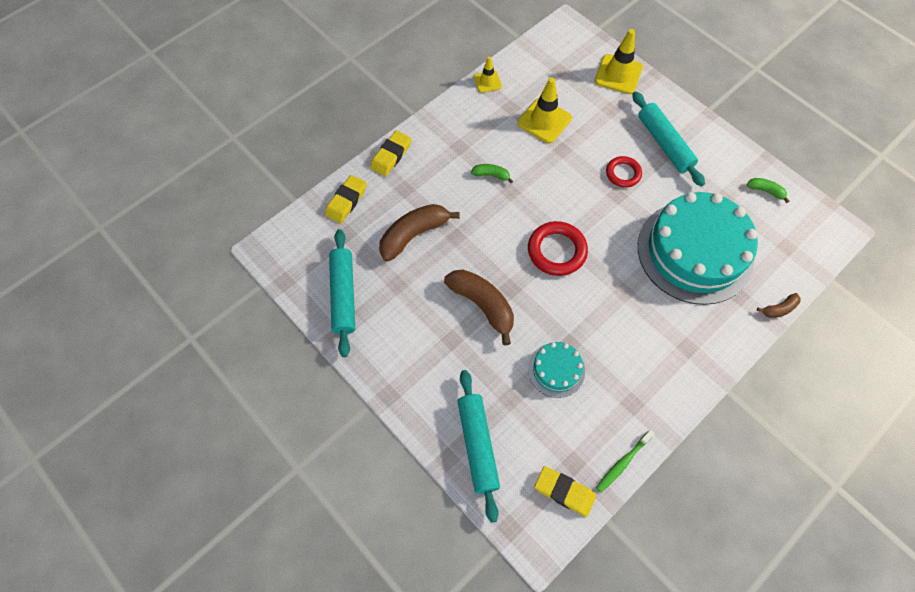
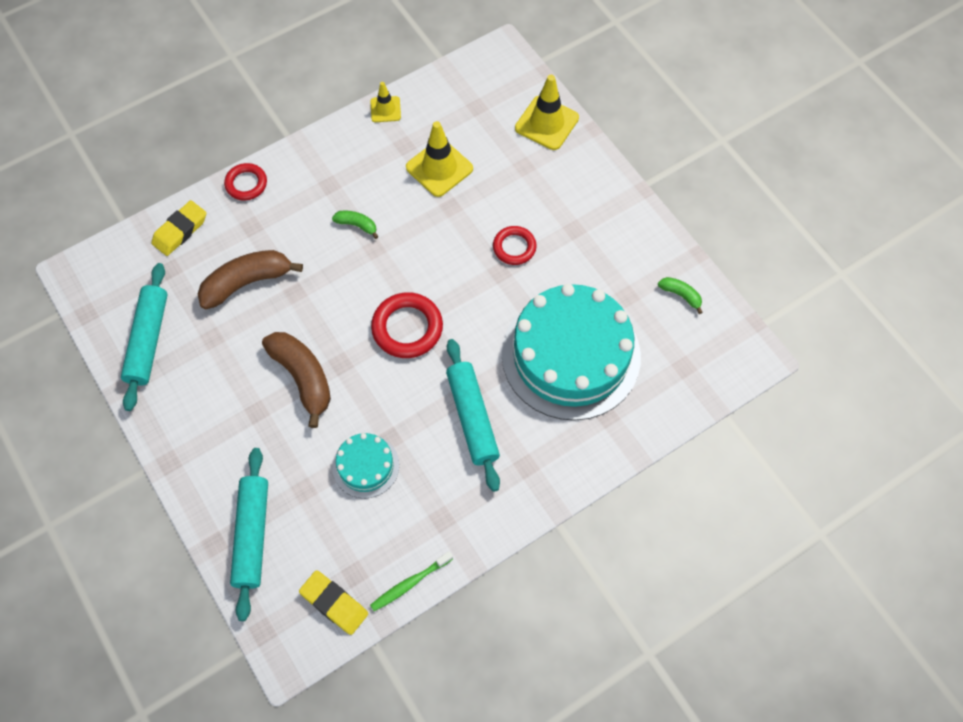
camera: 10 degrees right, 0 degrees up
(391, 156) = (246, 184): yellow eraser -> red ring
(664, 143) = (576, 218): turquoise rolling pin -> turquoise rolling pin (472, 418)
(779, 309) = (649, 439): brown banana -> none

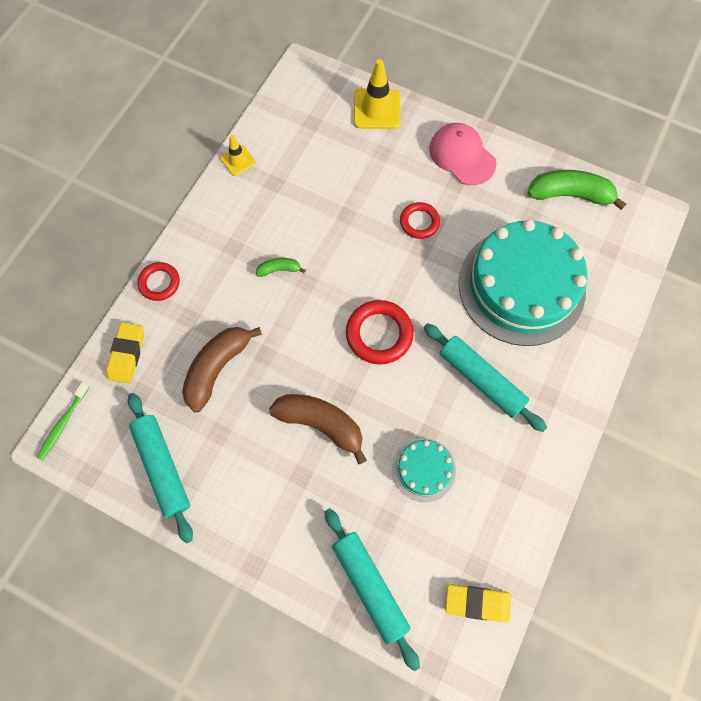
camera: 30 degrees left, 5 degrees up
(410, 583) = (525, 547): green toothbrush -> green toothbrush (63, 423)
(439, 168) = (315, 187): yellow traffic cone -> none
(599, 206) = (462, 156): none -> pink cap
(681, 295) = (570, 195): green banana -> green banana, size x2.03

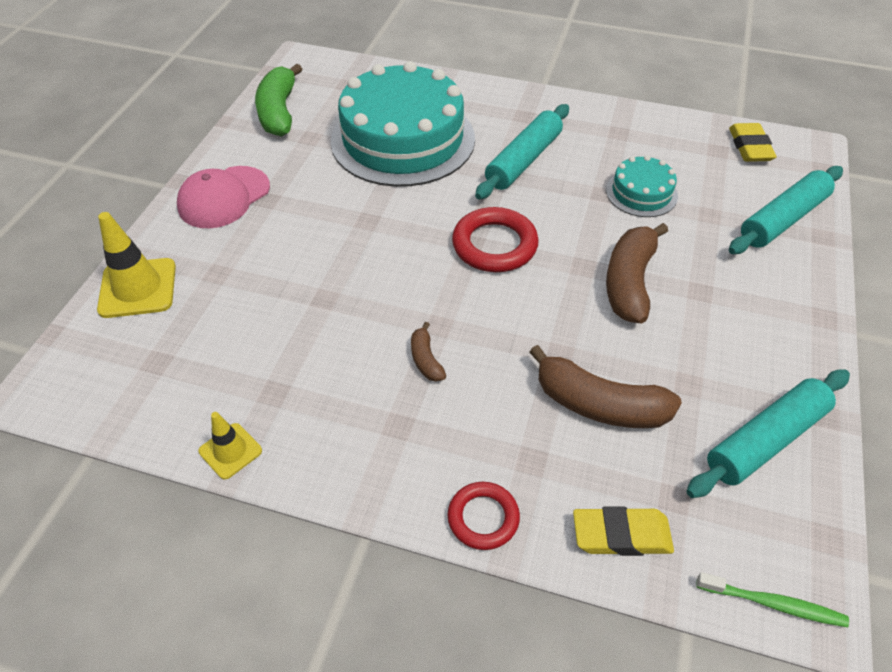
camera: 100 degrees left, 20 degrees down
(279, 270) = (426, 359): green banana -> brown banana
(419, 222) = (328, 226): red ring -> none

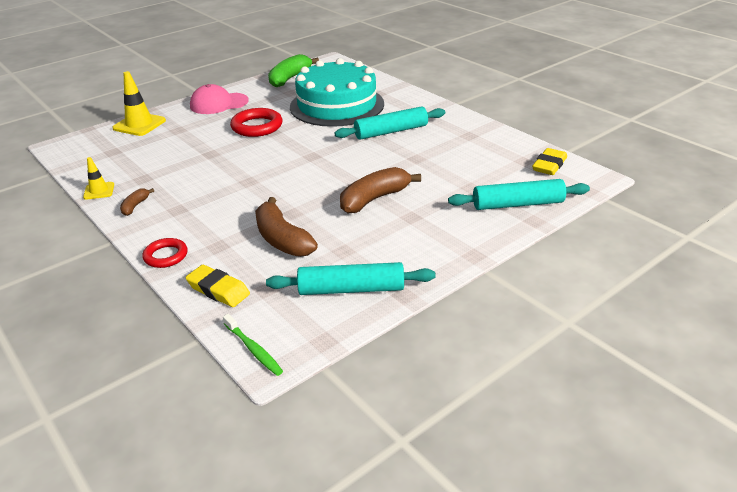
camera: 35 degrees right, 15 degrees down
(426, 359) = (223, 191): brown banana -> brown banana (135, 206)
(494, 245) = (322, 160): red ring -> red ring (257, 126)
(641, 193) = (441, 165): turquoise cake -> none

